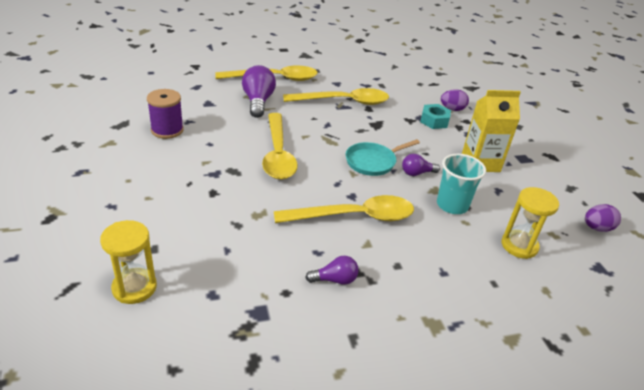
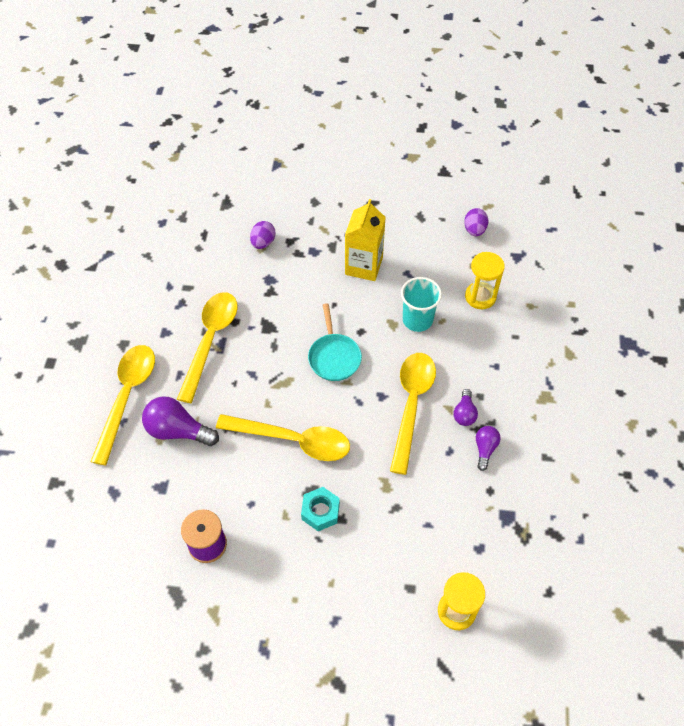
camera: 65 degrees left, 20 degrees up
(417, 173) = (363, 327): purple light bulb -> purple light bulb (464, 413)
(434, 121) = (280, 270): turquoise nut -> turquoise nut (320, 511)

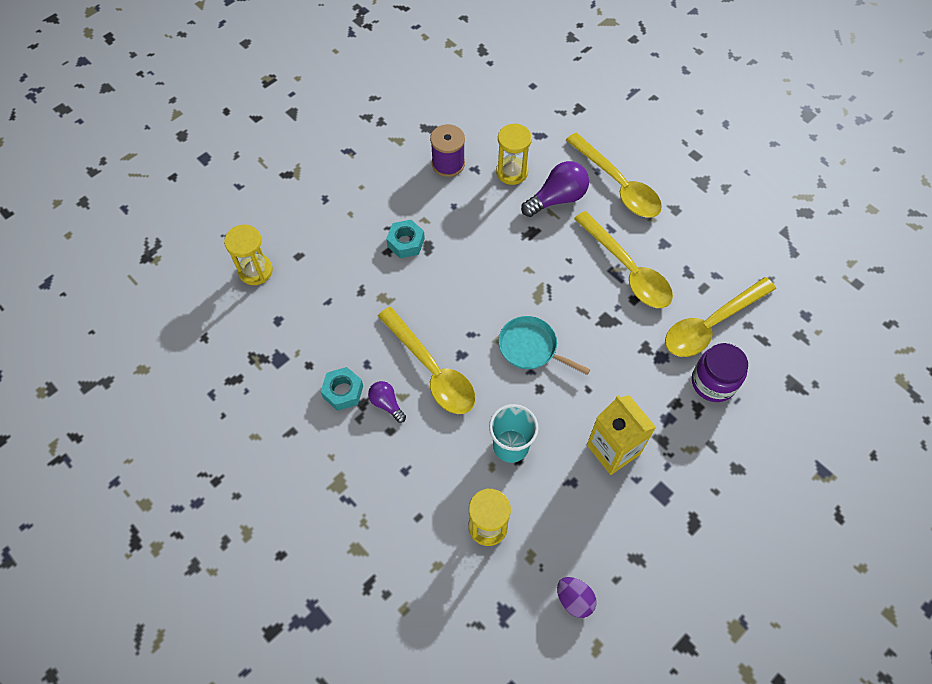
camera: 130 degrees right, 5 degrees up
(175, 485) = (512, 172): none -> yellow hourglass
(263, 243) = (713, 382): purple egg -> purple jar
(293, 440) = (480, 264): yellow spoon -> yellow spoon (711, 324)
(485, 449) = (343, 391): purple light bulb -> turquoise nut

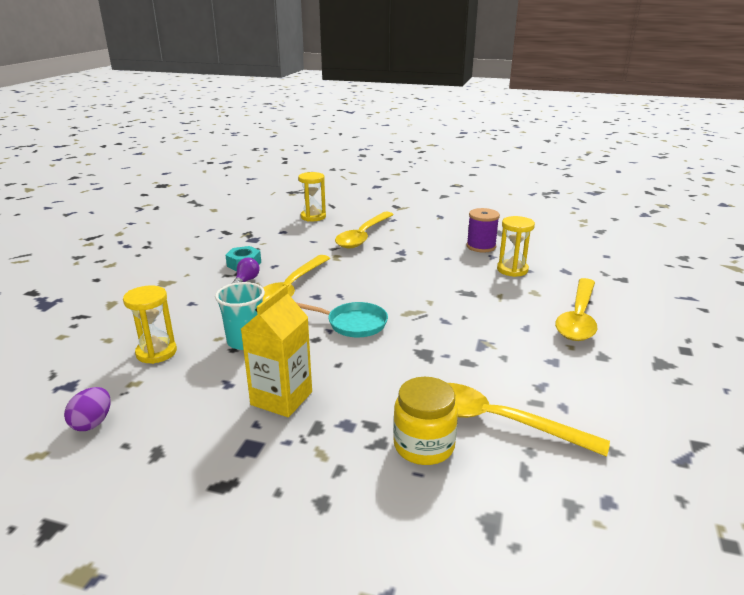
camera: 60 degrees right, 35 degrees down
(406, 242) = (392, 251): turquoise nut -> none
(531, 348) = (353, 323): turquoise pan -> turquoise pan turned 105 degrees clockwise
(557, 198) = (517, 294): purple light bulb -> none
(627, 269) = (494, 348): yellow spoon -> yellow spoon (363, 236)
(713, 382) = (424, 445): purple jar -> yellow jar

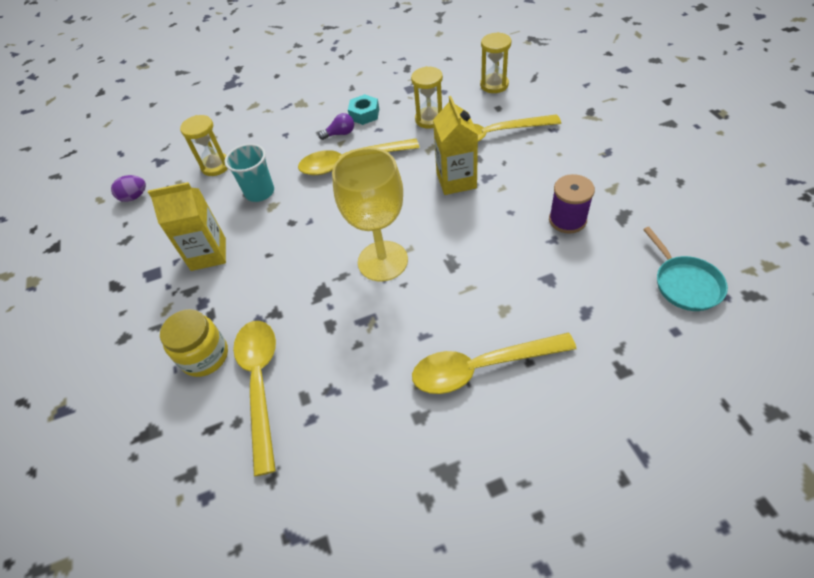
camera: 60 degrees right, 25 degrees up
(353, 323) = (330, 227): turquoise pan -> turquoise pan (685, 284)
(387, 262) = (456, 180): none -> yellow carton
(427, 316) = (382, 261): none -> yellow goblet
(512, 270) = (538, 269): yellow hourglass -> yellow hourglass (429, 119)

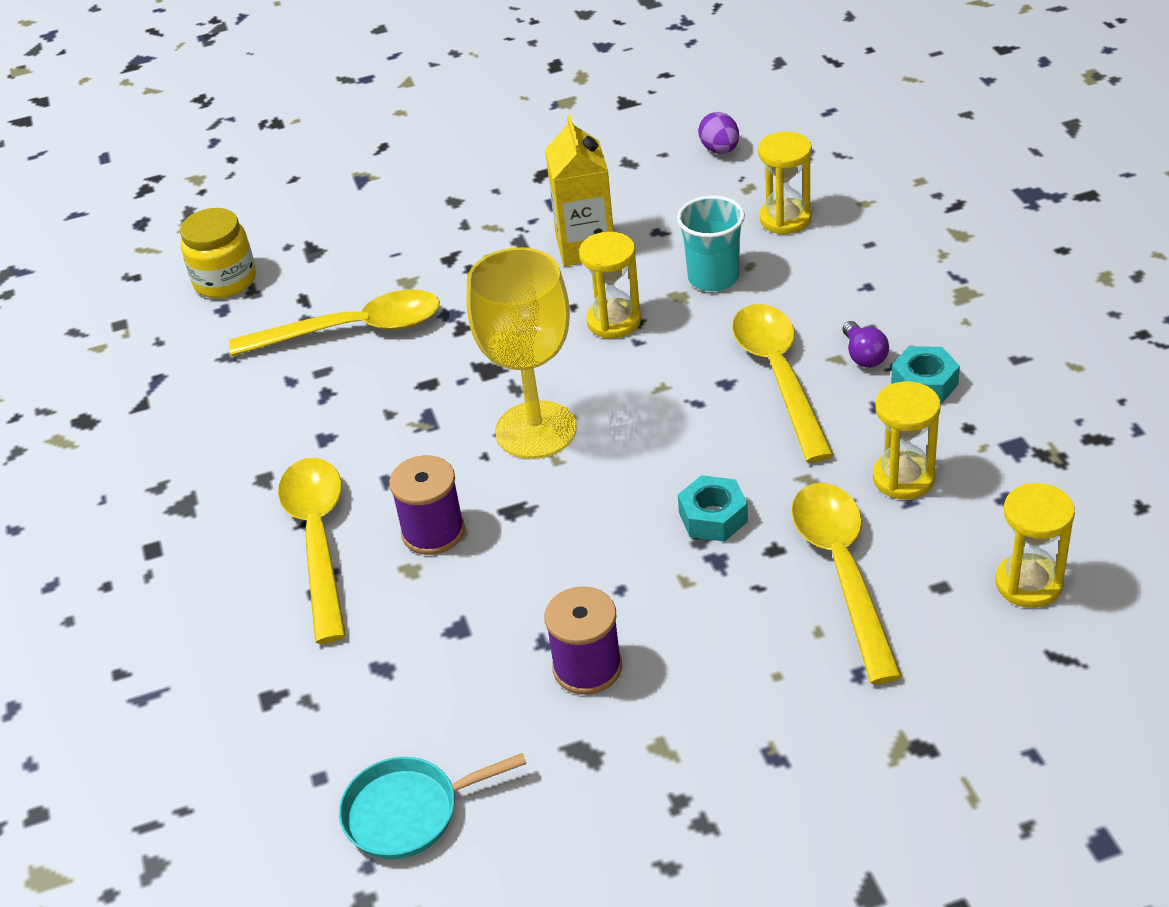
camera: 90 degrees right, 10 degrees down
(205, 356) = (407, 275): yellow jar -> yellow jar (225, 280)
(288, 233) = (614, 321): none -> yellow hourglass
(456, 180) = (713, 517): yellow carton -> turquoise nut
(471, 302) = (433, 532): none -> purple spool

